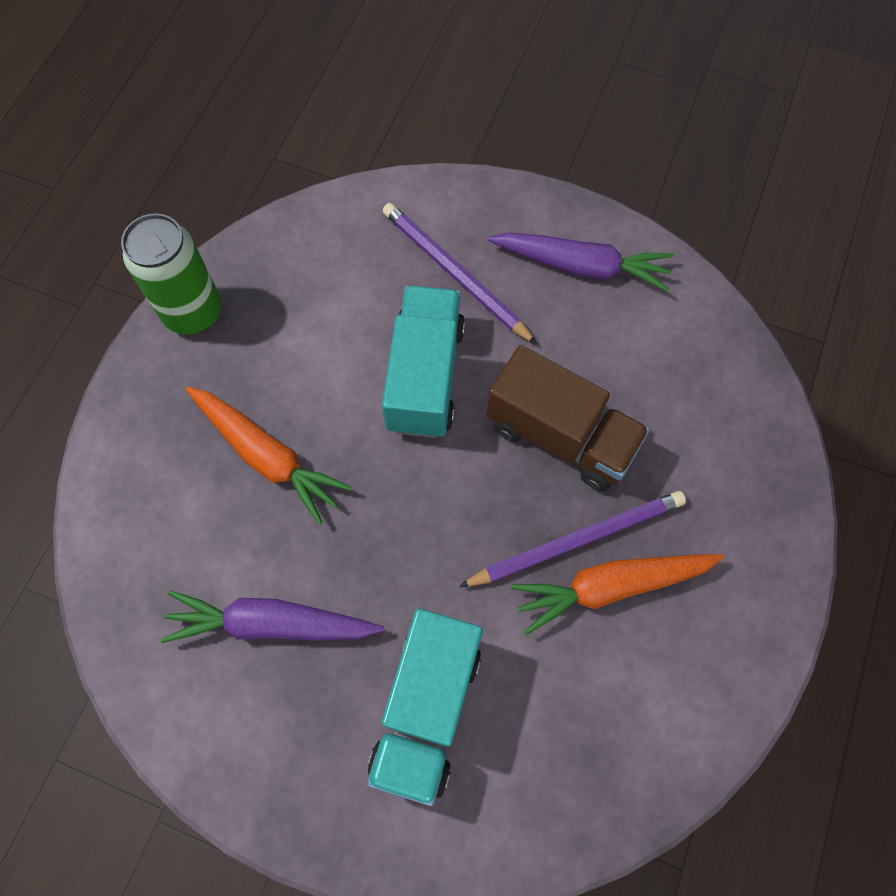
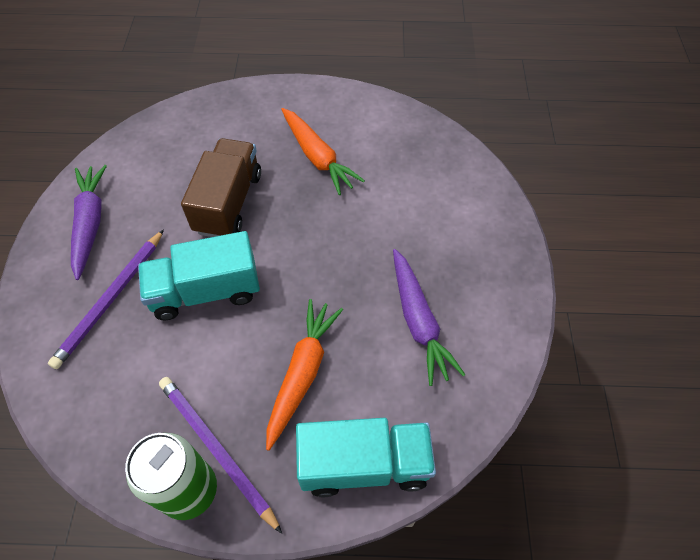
camera: 110 degrees left, 10 degrees down
(427, 709) = (426, 221): turquoise truck -> turquoise truck (364, 464)
(577, 540) = (295, 178): purple pencil -> purple pencil (216, 449)

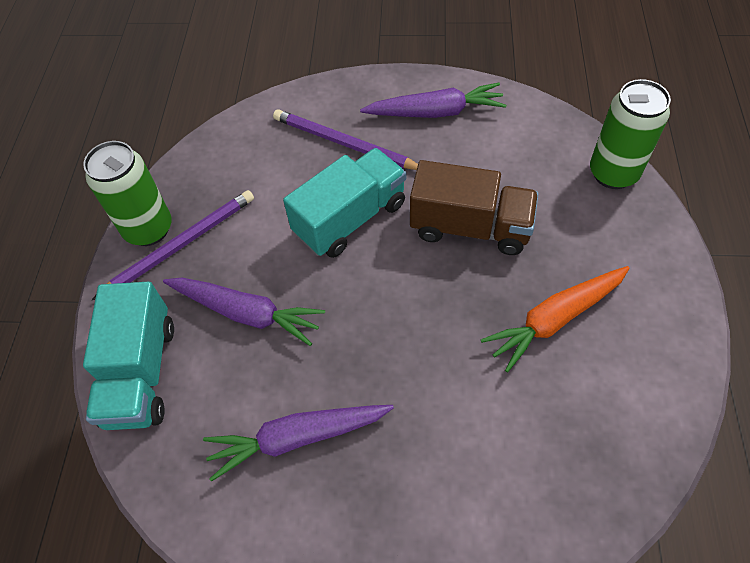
camera: 95 degrees right, 0 degrees up
(190, 111) = (613, 173): none -> green can
(206, 291) = (350, 218): turquoise truck -> turquoise truck turned 60 degrees clockwise
(302, 372) = (247, 313): orange carrot -> purple carrot

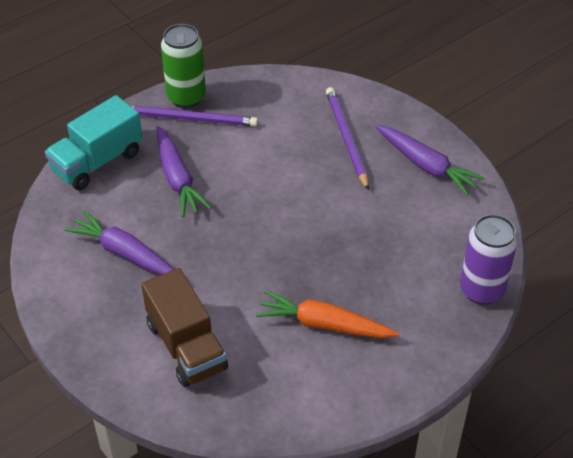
camera: 45 degrees right, 10 degrees down
(350, 218) = (292, 180): turquoise truck -> none
(470, 227) = (350, 241): brown truck -> brown truck (186, 346)
(613, 173) = (481, 290): green can -> purple can

